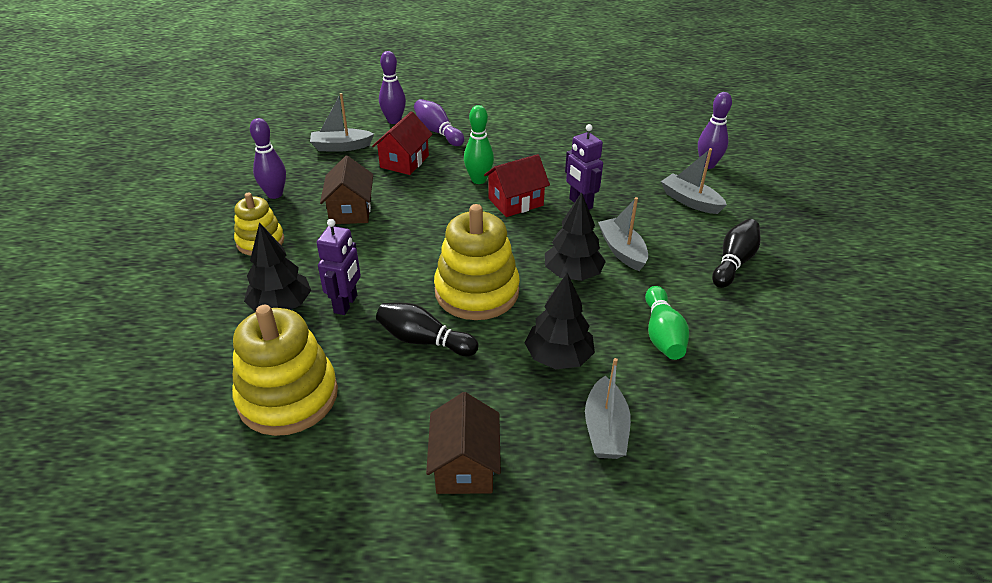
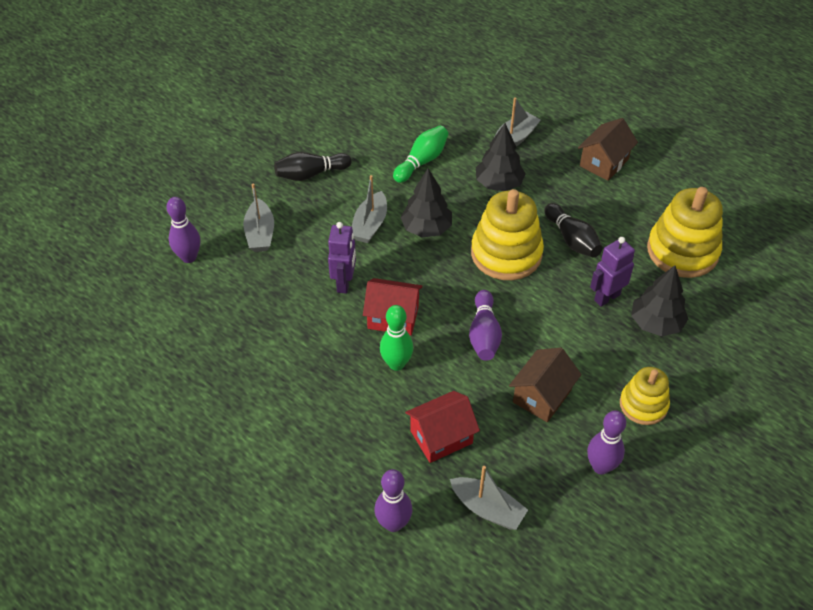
camera: 140 degrees left, 10 degrees up
(438, 132) = (366, 466): purple bowling pin -> purple bowling pin (484, 334)

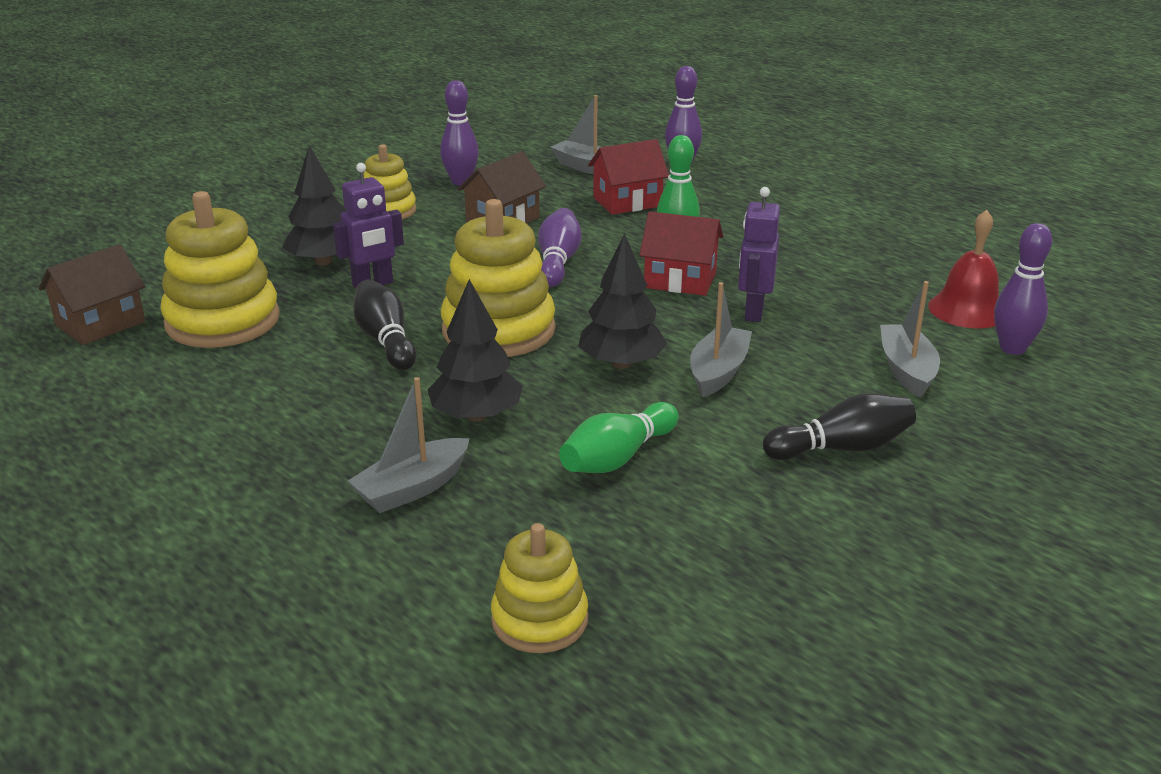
camera: 175 degrees left, 20 degrees down
(201, 295) = (967, 310): none -> red bell
(444, 85) = (539, 620): none -> yellow stacking toy
(604, 163) = (256, 437): brown house -> brown house (100, 324)

